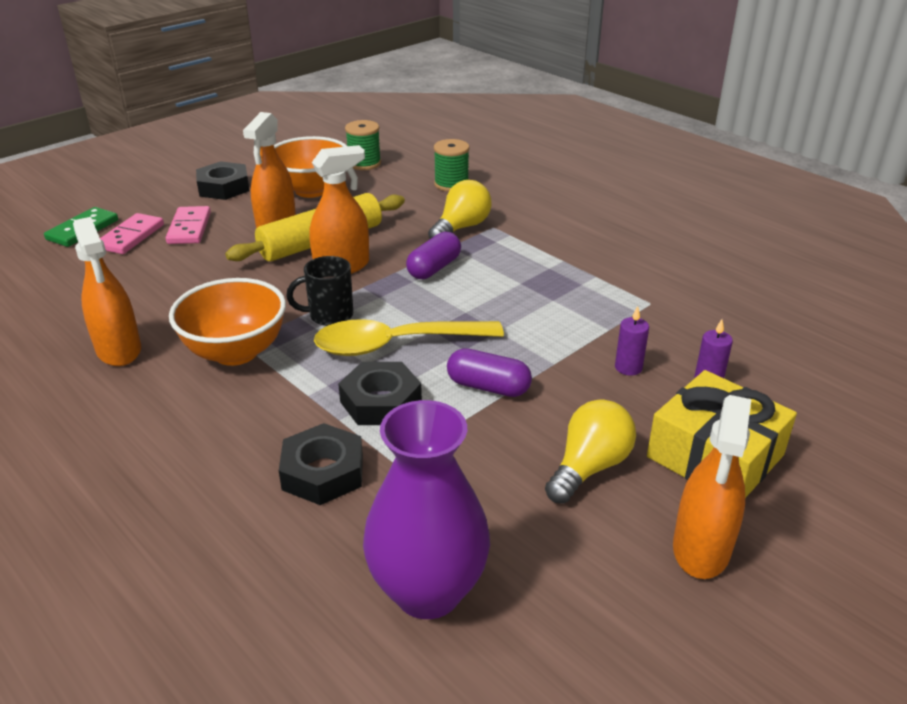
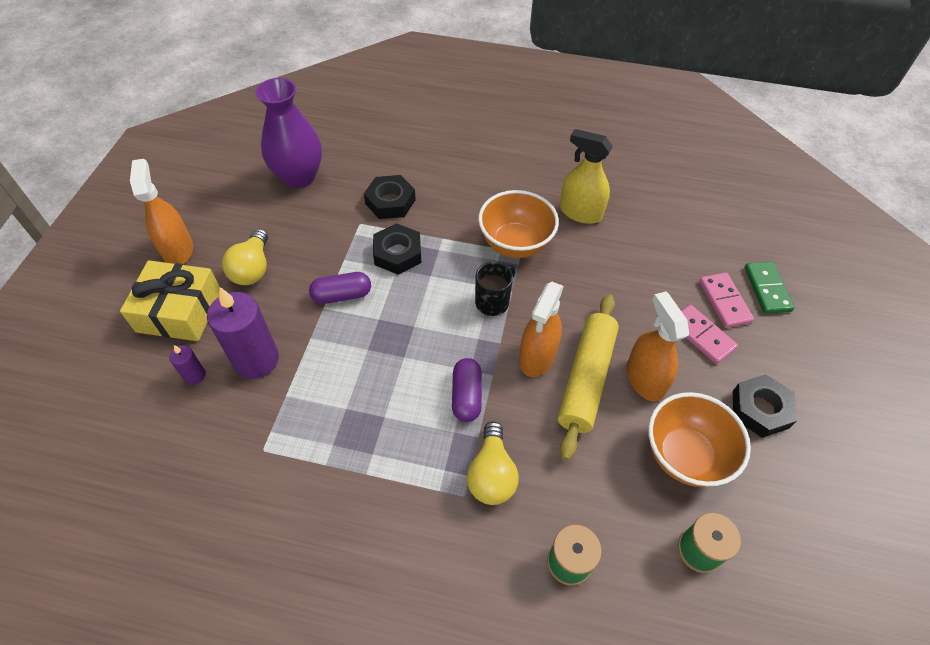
camera: 145 degrees right, 20 degrees up
(119, 350) = (580, 212): orange spray bottle -> yellow spray bottle
(395, 345) = (426, 299): yellow spoon -> none
(628, 367) = (256, 360): purple candle -> purple candle, size x2.12

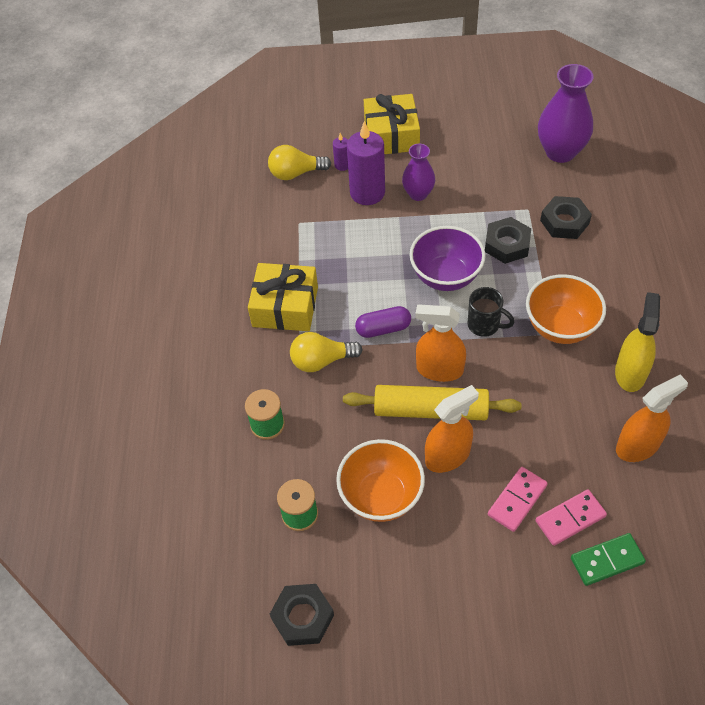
camera: 80 degrees right, 0 degrees up
(178, 250) = (445, 111): orange spray bottle -> orange spray bottle (638, 446)
(252, 268) = (448, 160): yellow light bulb -> yellow light bulb (296, 173)
(287, 310) = (418, 194): none -> purple vase
(342, 295) = (446, 222): purple capsule -> none
(394, 499) = (285, 307): none -> yellow gift
(417, 317) = (446, 276): none -> purple bowl
(760, 409) = (450, 557): black nut -> black nut (302, 617)

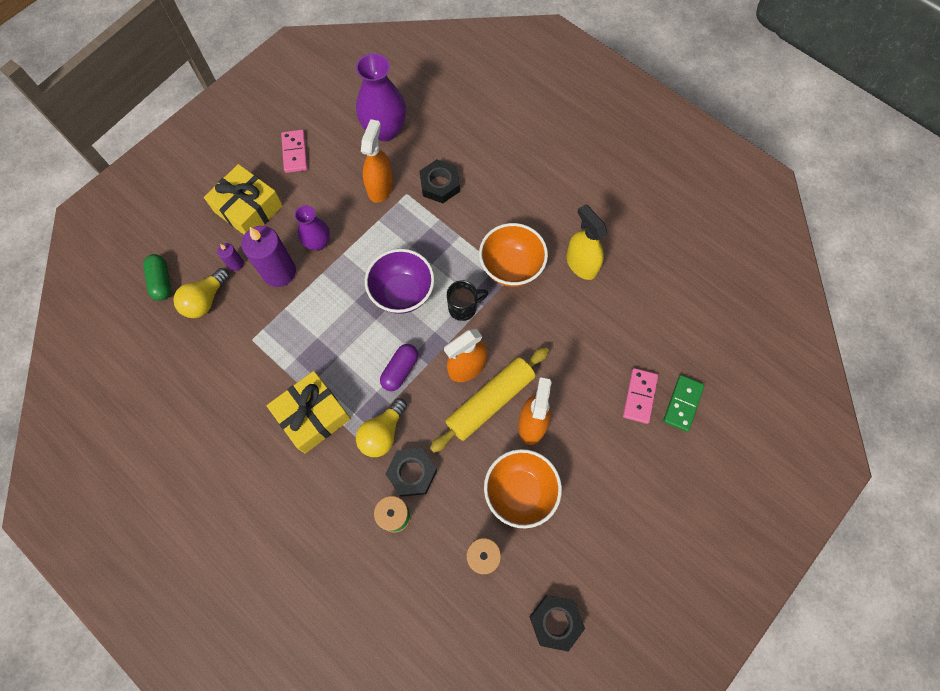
camera: 50 degrees left, 15 degrees up
(280, 140) = (161, 281): none -> green capsule
(507, 244) = (419, 233): black nut -> black nut (412, 473)
(517, 500) = (600, 413): pink domino -> pink domino (295, 152)
(638, 446) = (630, 311): orange spray bottle -> orange spray bottle (380, 187)

